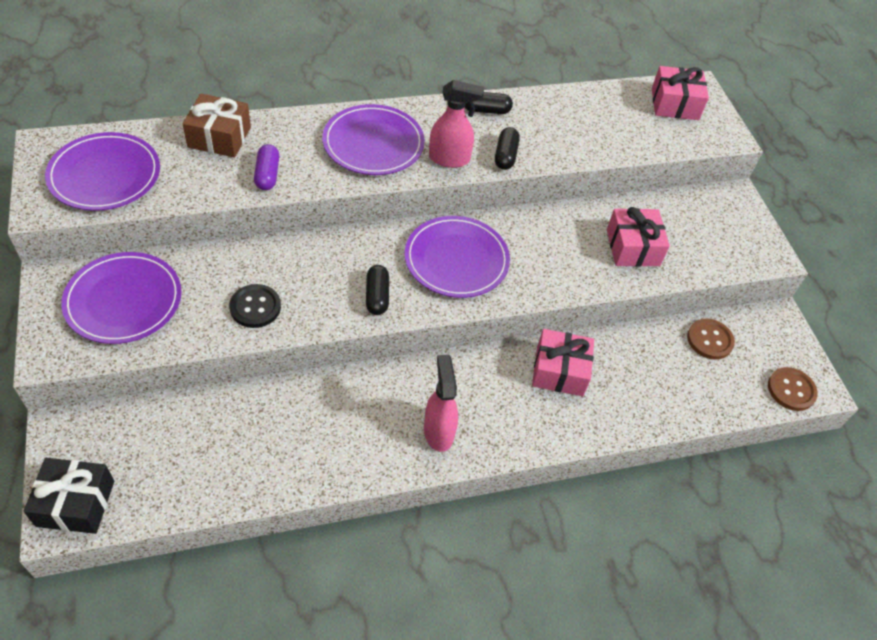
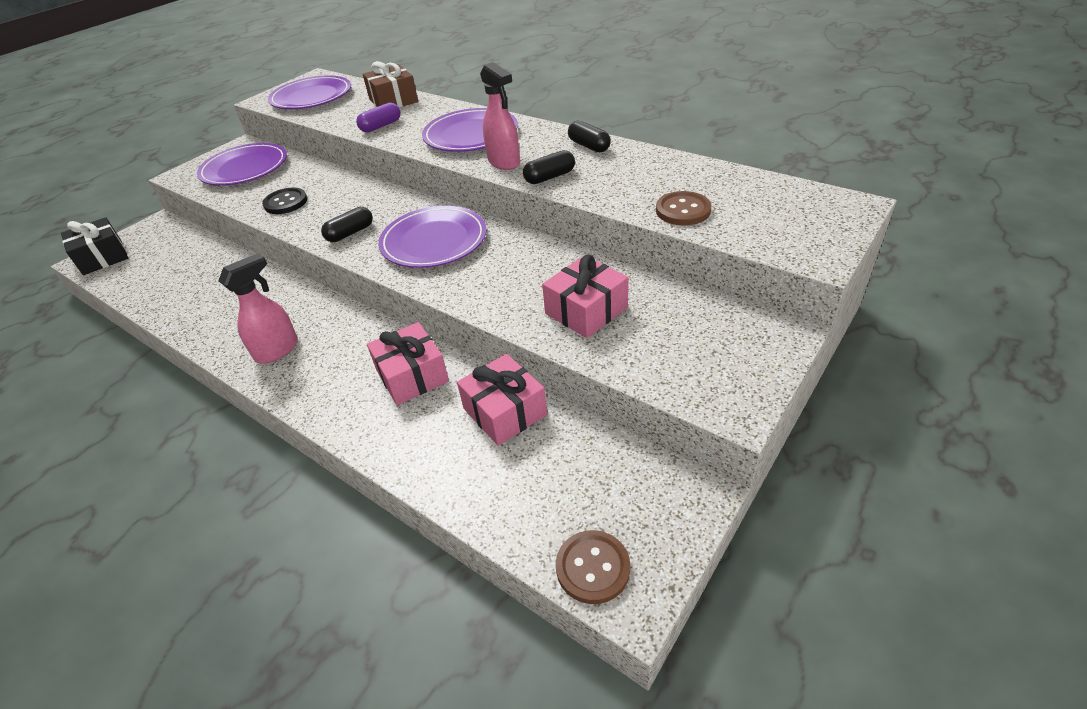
camera: 60 degrees right, 10 degrees down
(674, 104) = (793, 207): pink gift -> pink gift (505, 411)
(709, 340) = (579, 453): brown button -> brown button (683, 210)

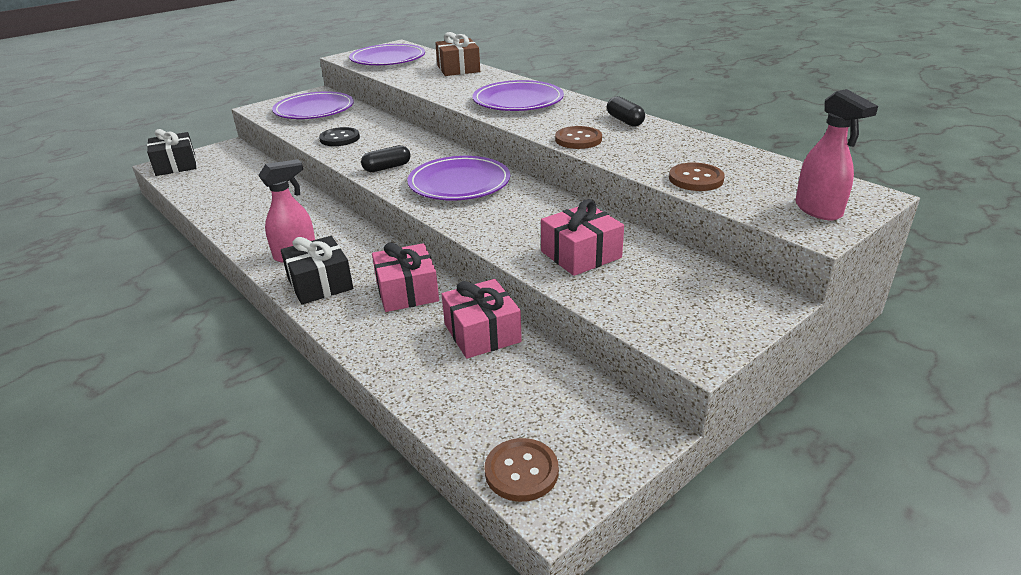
camera: 10 degrees right, 10 degrees down
(316, 383) = (320, 283): none -> black gift
(381, 126) = (440, 86): purple capsule -> none
(504, 162) = (540, 124): pink spray bottle -> pink spray bottle (818, 210)
(549, 177) = (578, 139): black capsule -> brown button

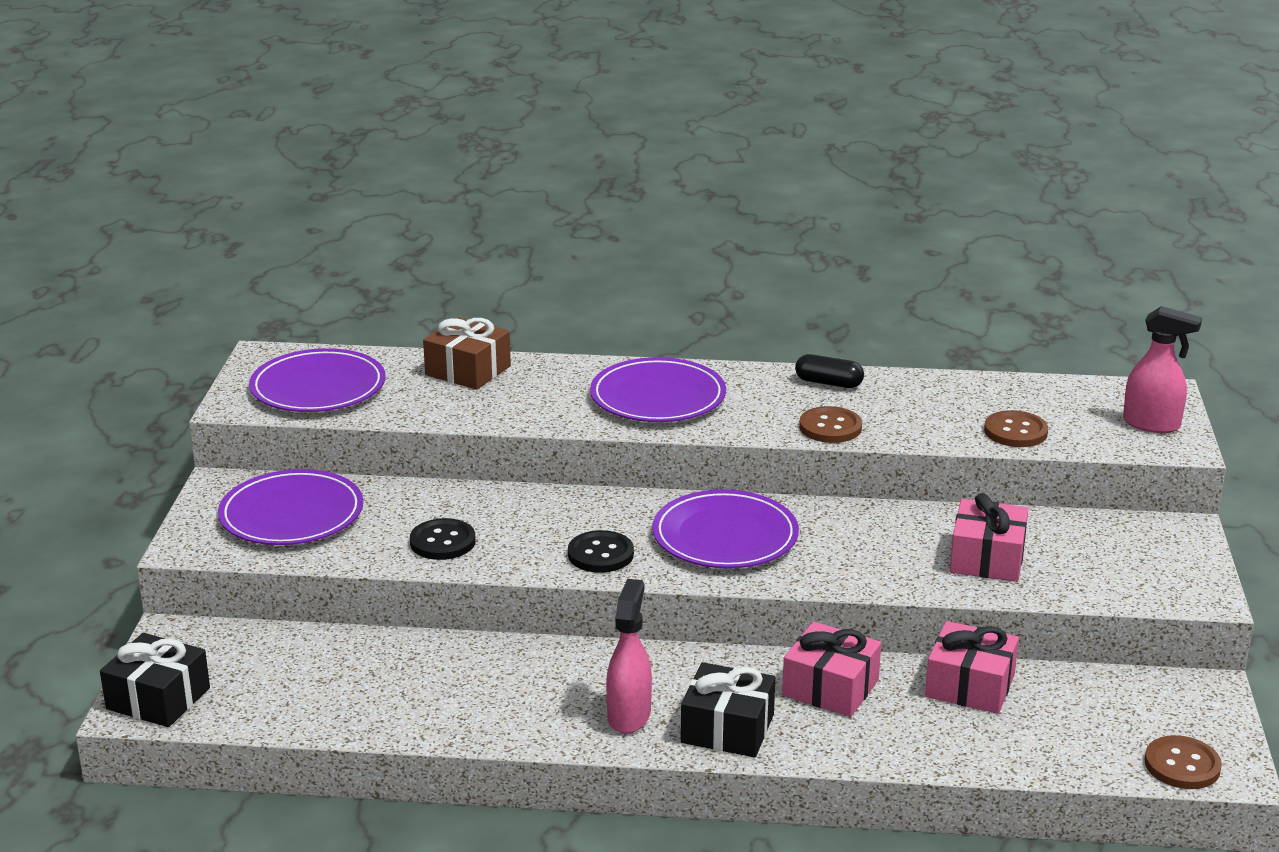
camera: 45 degrees left, 5 degrees down
(387, 168) = (600, 554): black capsule -> black button

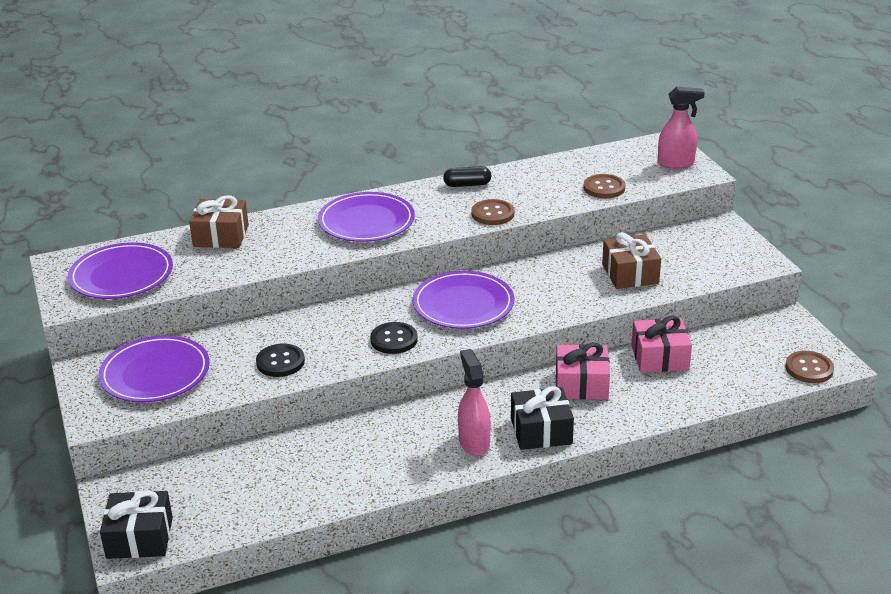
camera: 25 degrees left, 5 degrees up
(987, 558) = (630, 274): pink gift -> brown gift

